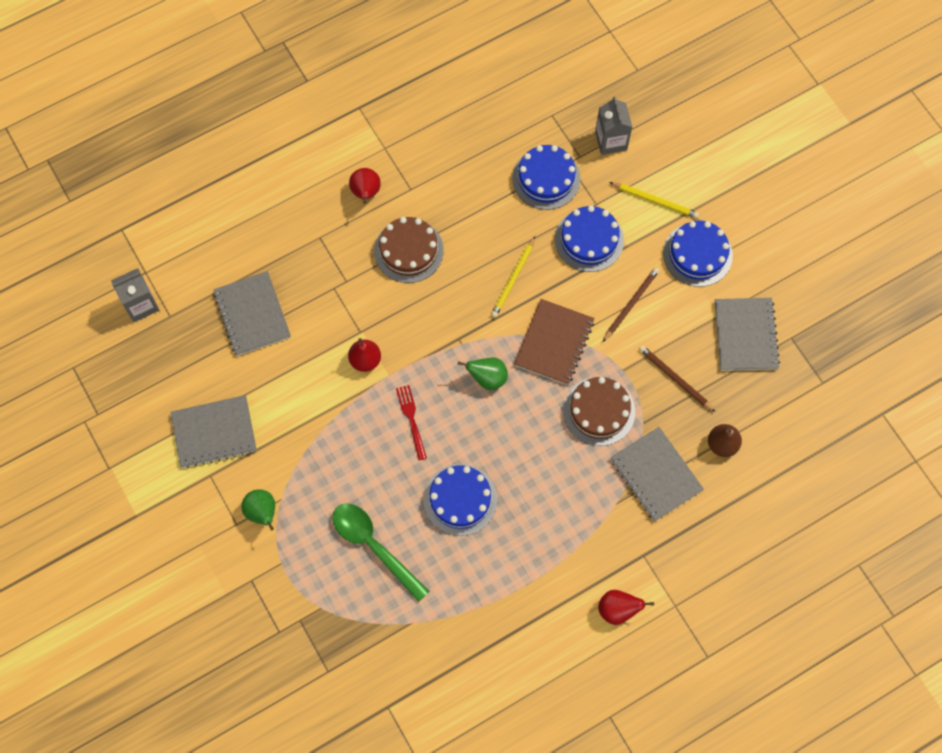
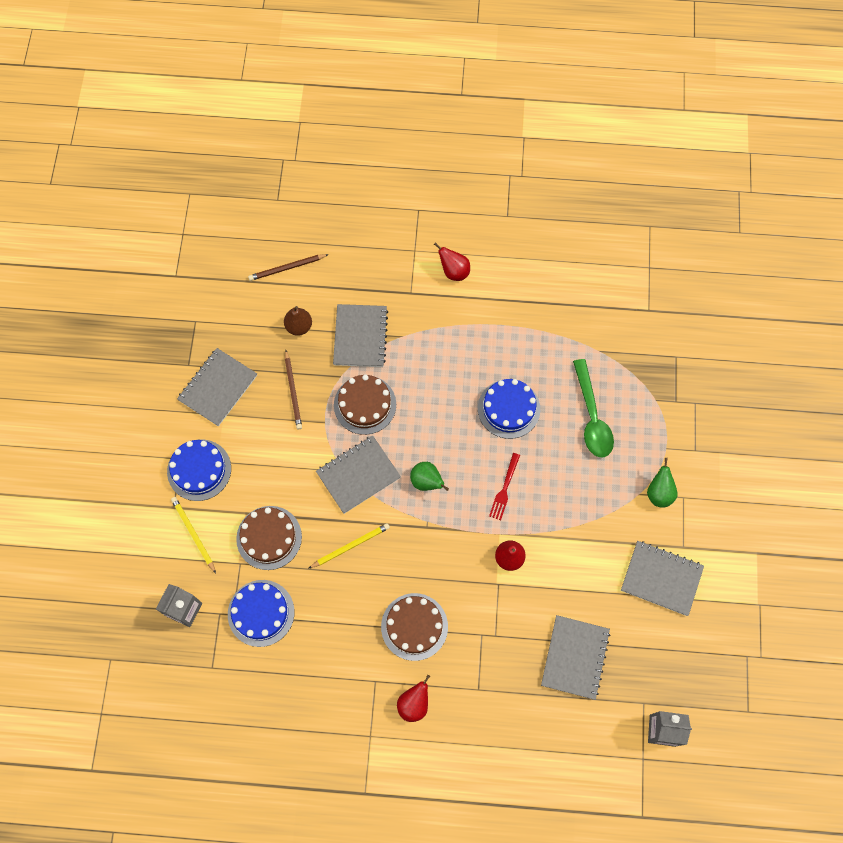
camera: 145 degrees left, 0 degrees up
(554, 343) = (358, 475): brown notebook -> grey notebook
(589, 240) = (269, 537): blue cake -> brown cake
(631, 304) = (279, 466): brown pencil -> brown pencil (287, 268)

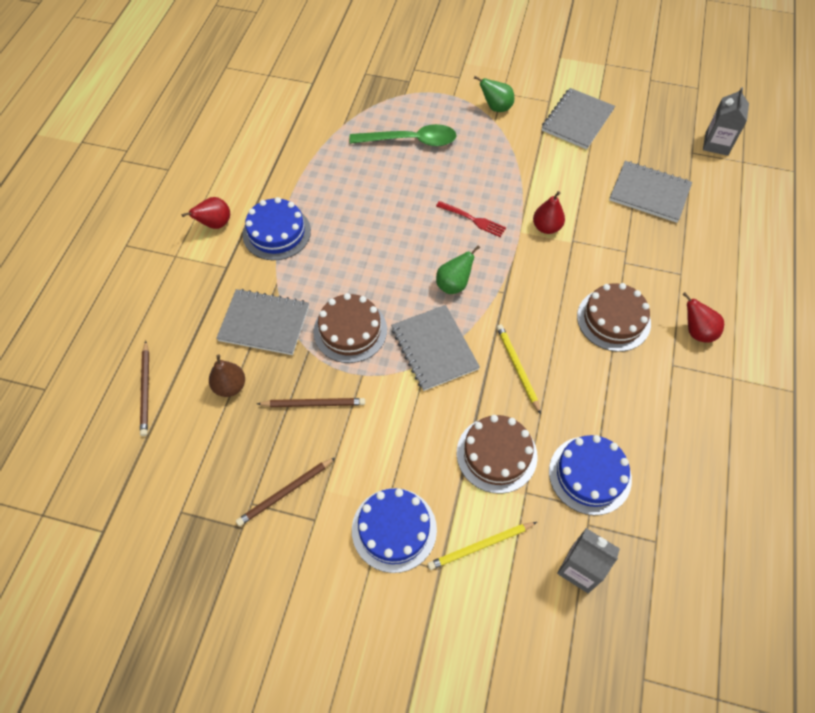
camera: 80 degrees left, 10 degrees down
(218, 388) = (285, 492): grey notebook -> brown pencil
(508, 408) = (387, 202): blue cake -> blue cake (276, 232)

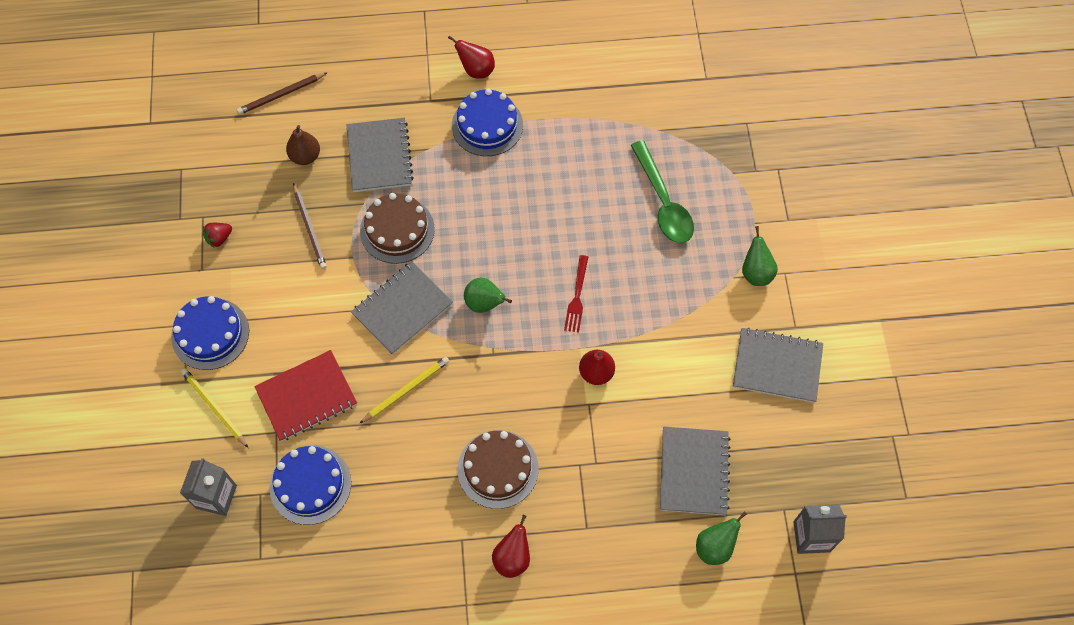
camera: 70 degrees right, 5 degrees up
(285, 492) = (219, 238): brown pencil -> red strawberry
(496, 454) = (306, 397): brown cake -> red notebook
(713, 199) = (715, 547): none -> green pear

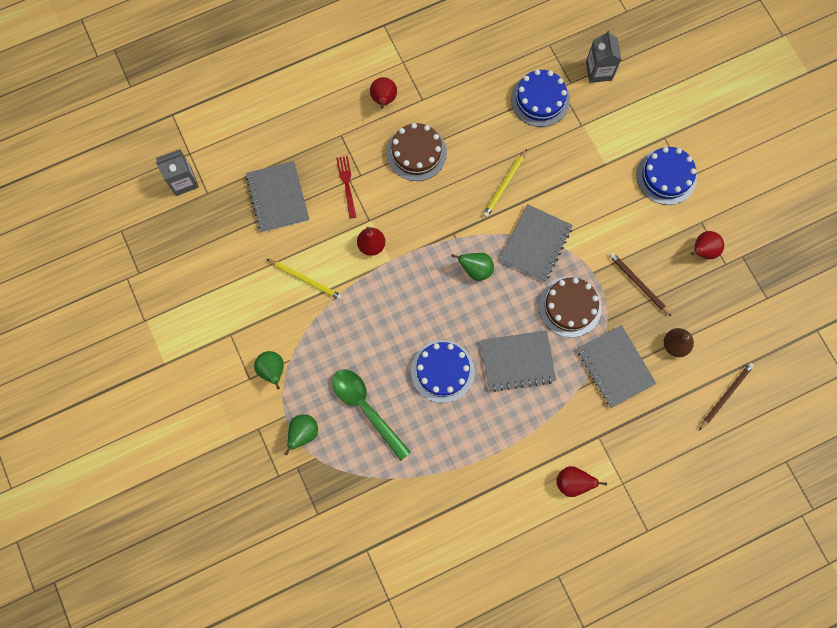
camera: 160 degrees right, 10 degrees up
(214, 408) = (633, 126): yellow pencil -> yellow pencil (306, 280)
(219, 238) = (702, 251): red strawberry -> red pear
(306, 397) = (573, 156): red notebook -> none
(487, 125) = (539, 429): blue cake -> blue cake (442, 371)
(577, 297) = (407, 300): red fork -> red fork (347, 184)
(715, 547) = (249, 152): green pear -> green pear (303, 433)
(777, 366) = (237, 297): grey notebook -> grey notebook (517, 361)

